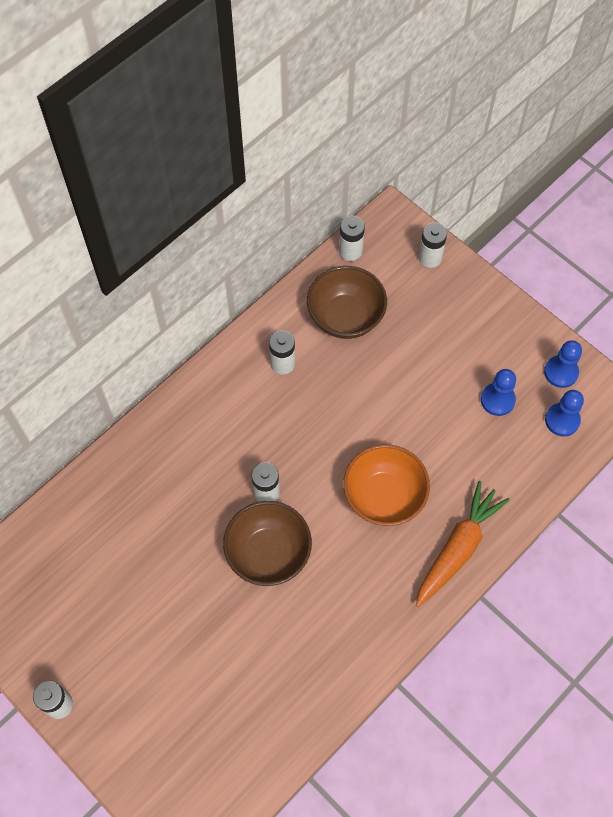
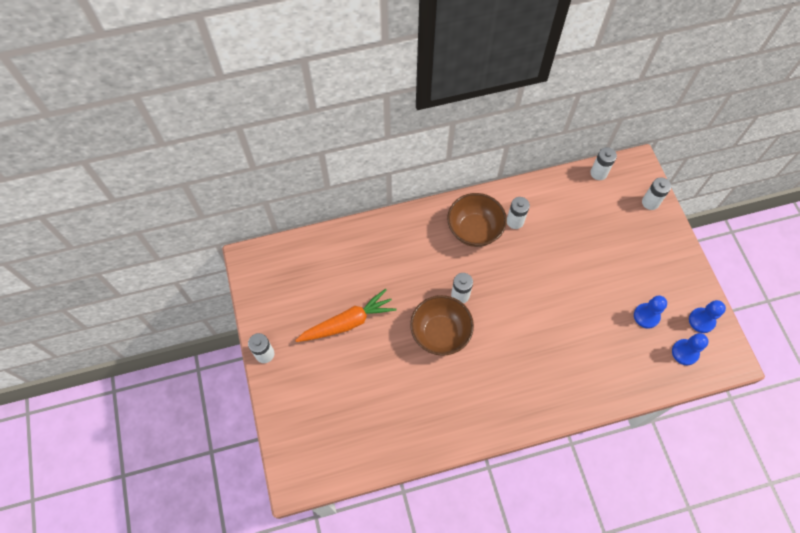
camera: 30 degrees right, 0 degrees up
(345, 317) = (572, 212): brown bowl -> brown bowl (474, 230)
(384, 497) = (534, 338): orange bowl -> none
(458, 548) = (566, 397): orange carrot -> orange carrot (347, 322)

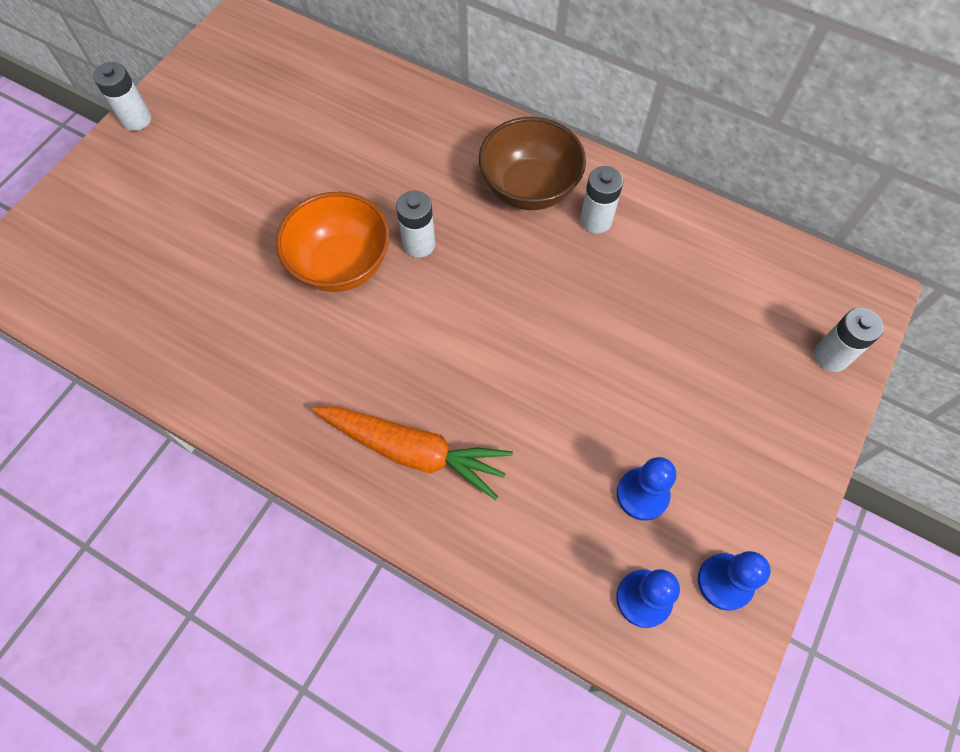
camera: 45 degrees right, 0 degrees up
(347, 322) = (256, 162): orange carrot -> orange carrot (413, 451)
(440, 333) = (341, 264): brown bowl -> orange bowl
(598, 173) = (791, 257): white battery -> none

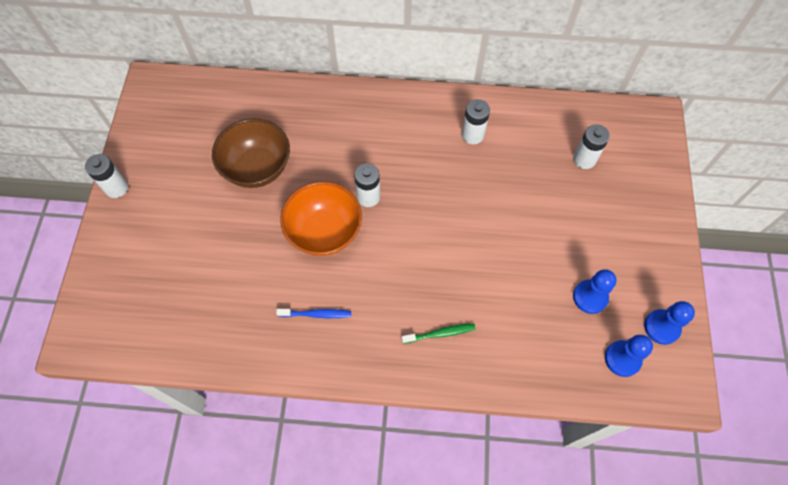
camera: 25 degrees left, 0 degrees up
(274, 359) = (316, 314): none -> blue toothbrush
(413, 451) = (440, 333): orange carrot -> green toothbrush
(529, 188) = (419, 130): brown bowl -> brown bowl (257, 168)
(831, 356) = (653, 165): white battery -> white battery (584, 159)

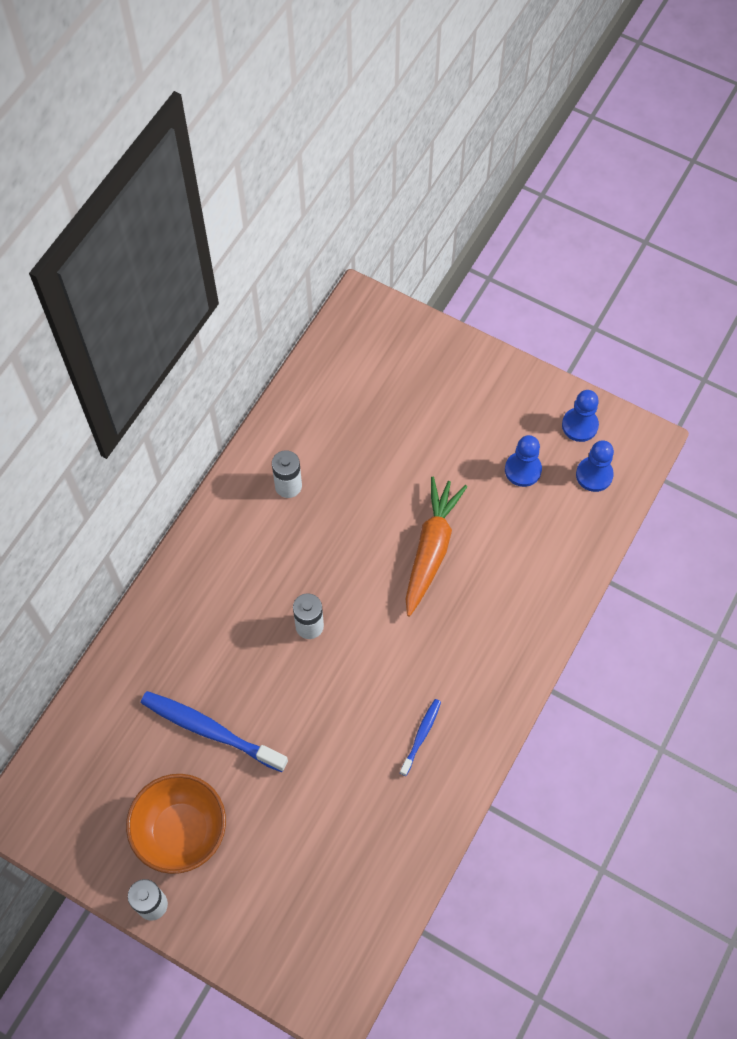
camera: 65 degrees left, 0 degrees up
(257, 168) = (210, 730): brown bowl -> blue toothbrush
(324, 232) = (329, 689): orange bowl -> orange bowl (181, 831)
(440, 333) = (497, 624): green toothbrush -> none
(478, 255) = (431, 549): none -> orange carrot
(584, 159) = (374, 395): white battery -> none

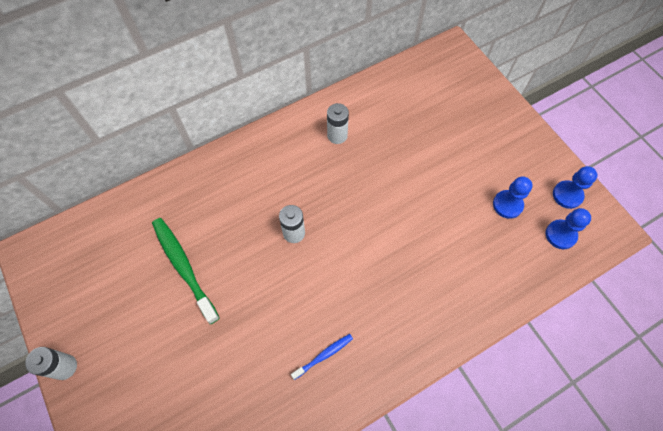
camera: 30 degrees right, 0 degrees up
(181, 831) = (118, 326): orange bowl -> none
(210, 730) = (184, 267): blue toothbrush -> green toothbrush
(431, 549) = (409, 225): orange carrot -> none

